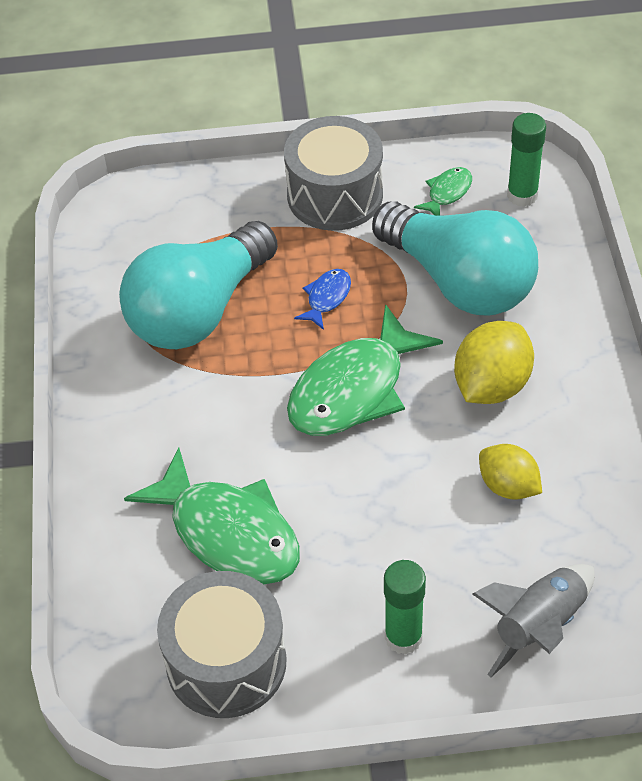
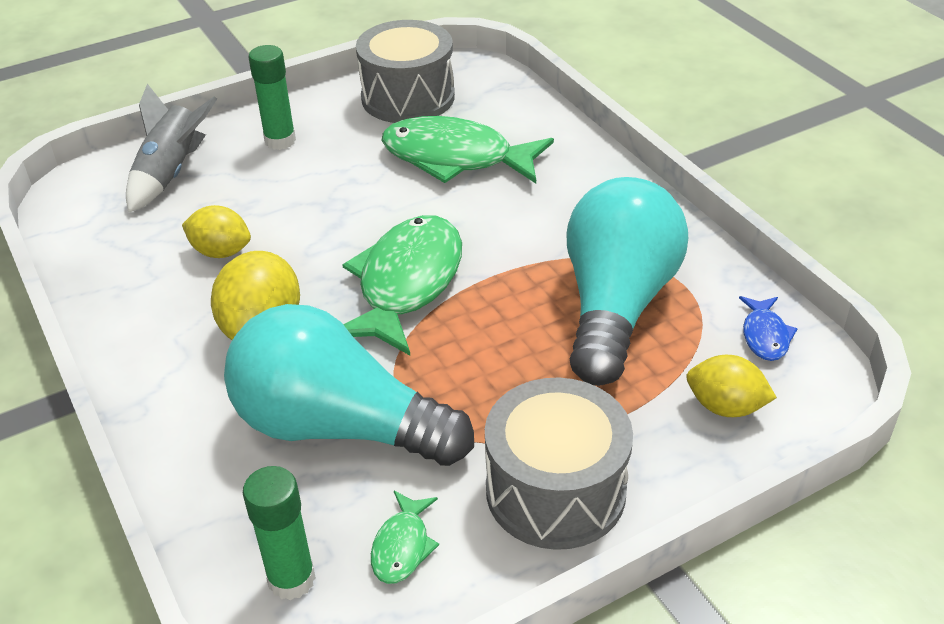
camera: 155 degrees right, 10 degrees down
(186, 211) = (725, 406): none -> yellow lemon
(327, 298) = (486, 359): blue fish -> blue fish (765, 335)

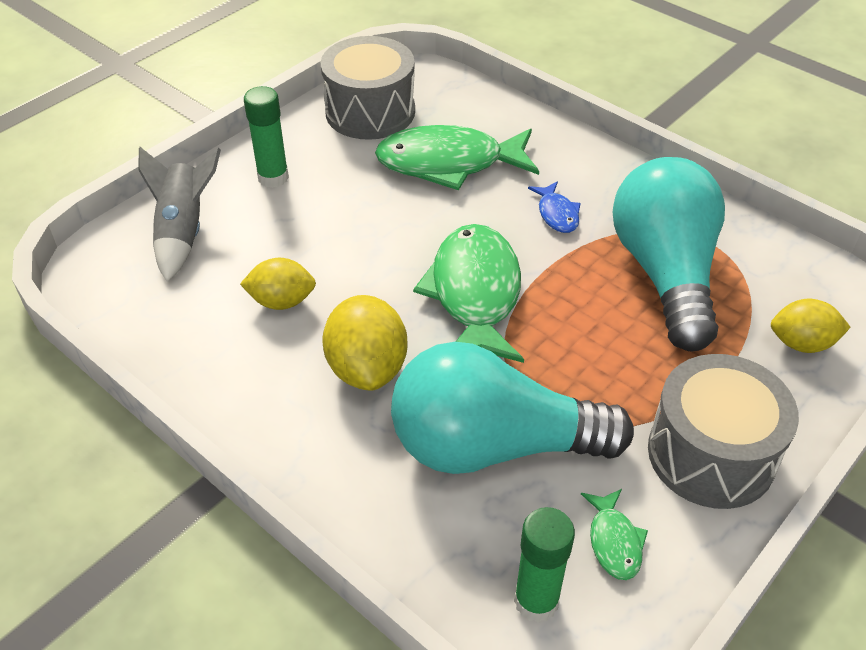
camera: 20 degrees left, 5 degrees up
(765, 335) = (797, 273): blue fish -> blue fish (557, 214)

